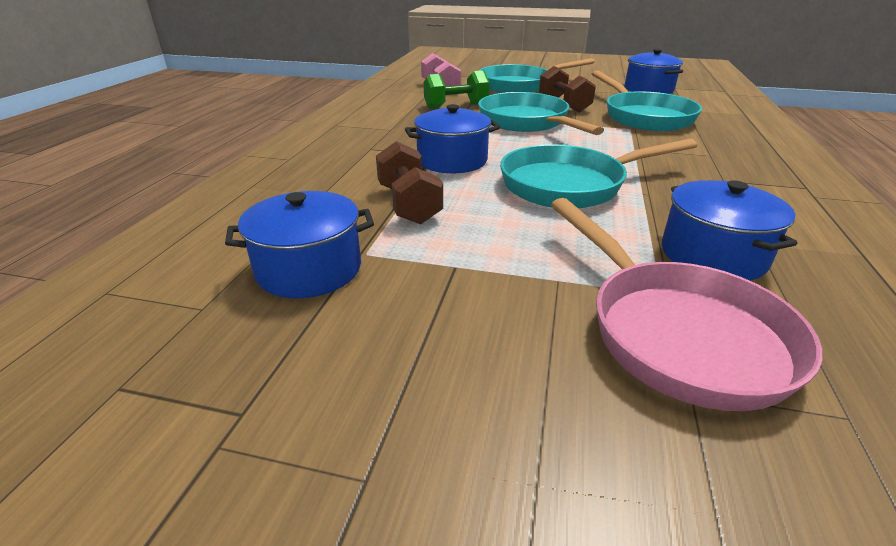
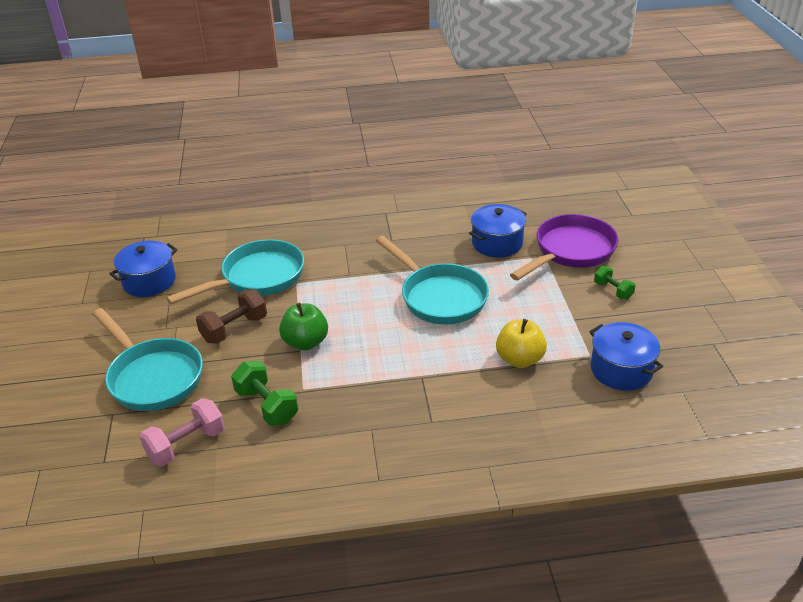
camera: 110 degrees left, 5 degrees up
(409, 204) = (519, 359): brown dumbbell -> yellow apple
(452, 161) = (430, 362): blue pot -> none
(509, 339) = (613, 290): none -> green dumbbell
(527, 122) = (305, 342): turquoise pan -> green apple
(677, 332) = (570, 251): pink pan -> purple pan

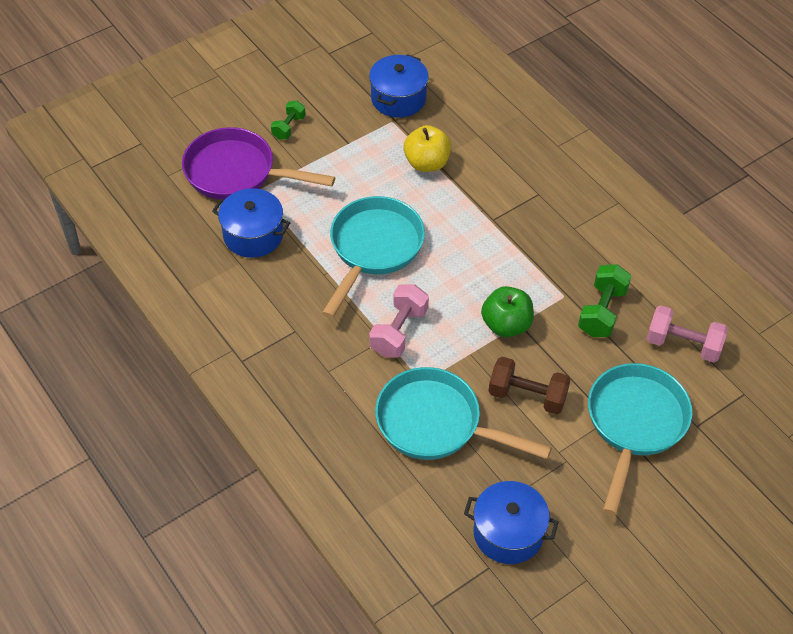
camera: 120 degrees left, 15 degrees up
(349, 285) = (399, 331): none -> pink dumbbell

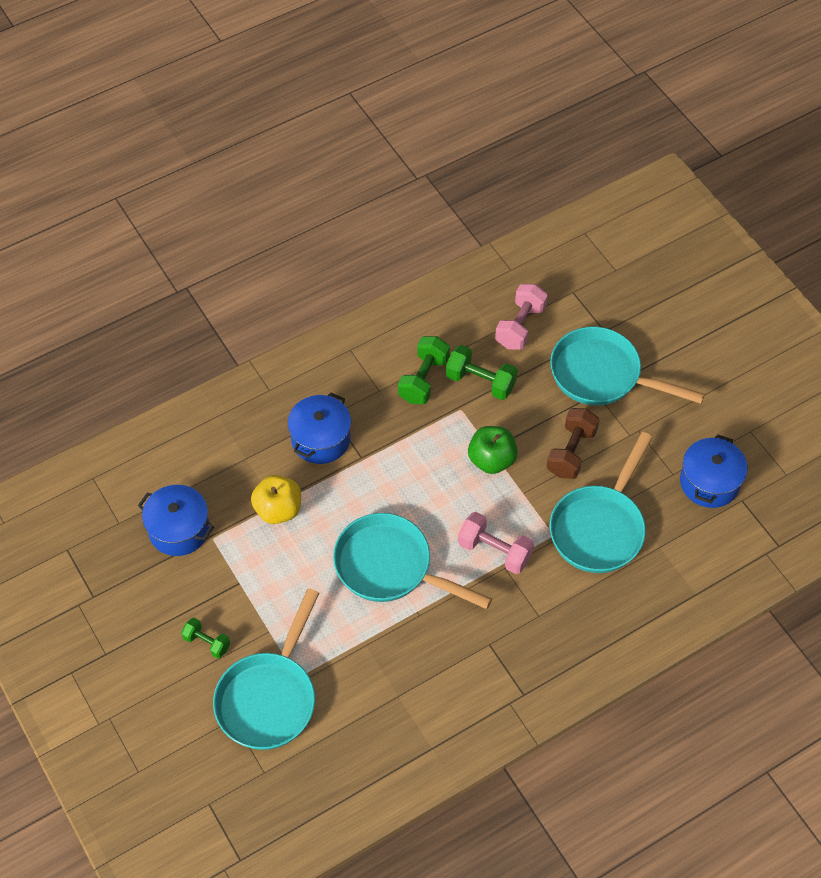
camera: 85 degrees left, 5 degrees up
(237, 173) = (269, 697): purple pan -> turquoise pan
(253, 235) = (361, 682): blue pot -> blue pot (321, 439)
(595, 263) = (423, 379): none -> green dumbbell

